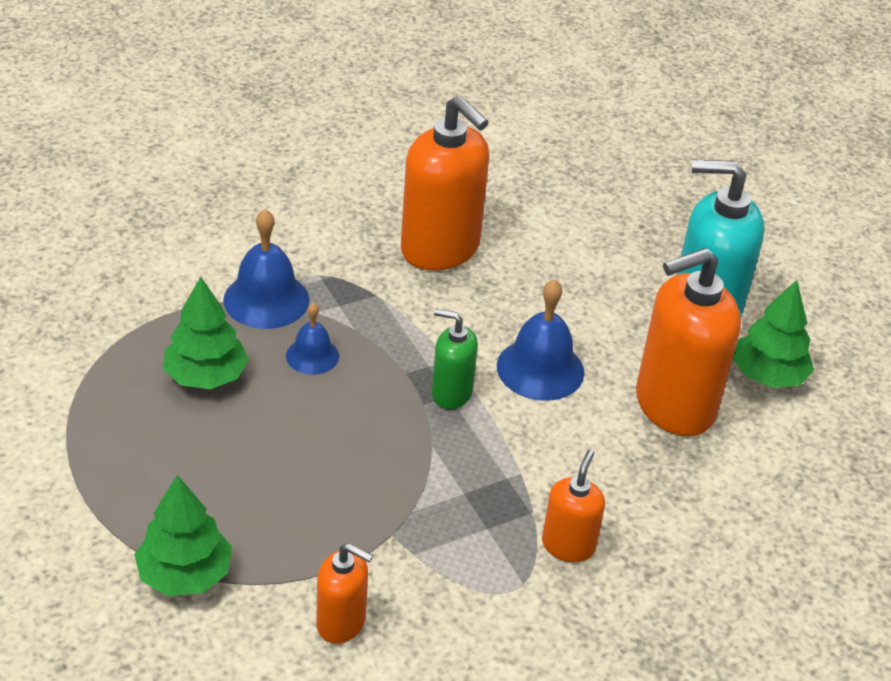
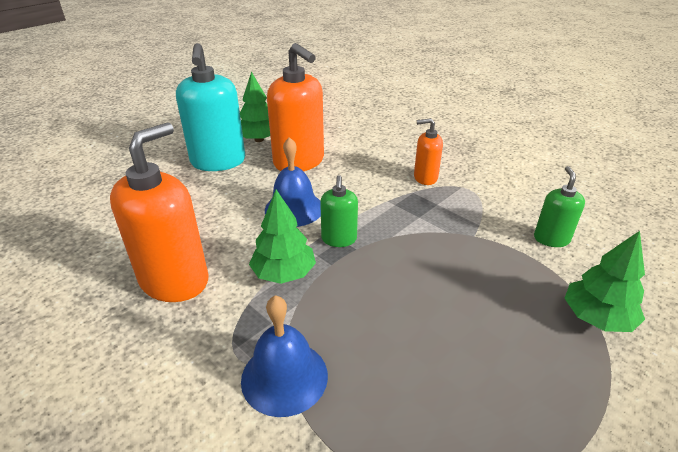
camera: 105 degrees left, 5 degrees down
(206, 376) = (408, 384): green tree -> green tree (284, 273)
(312, 356) = (342, 320): blue bell -> none
(341, 622) = (551, 239): orange soap dispenser -> green soap dispenser

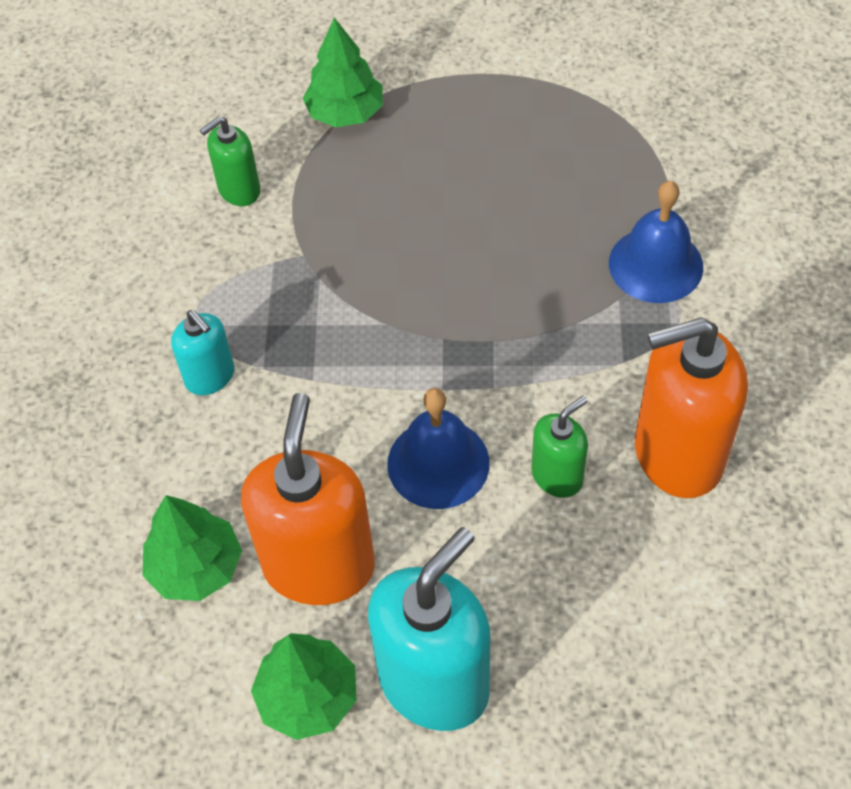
camera: 130 degrees left, 20 degrees up
(284, 273) = (553, 369): green tree -> green tree (196, 567)
(339, 239) = (444, 367): green soap dispenser -> green soap dispenser (557, 476)
(425, 178) = (210, 377): orange soap dispenser -> turquoise soap dispenser

